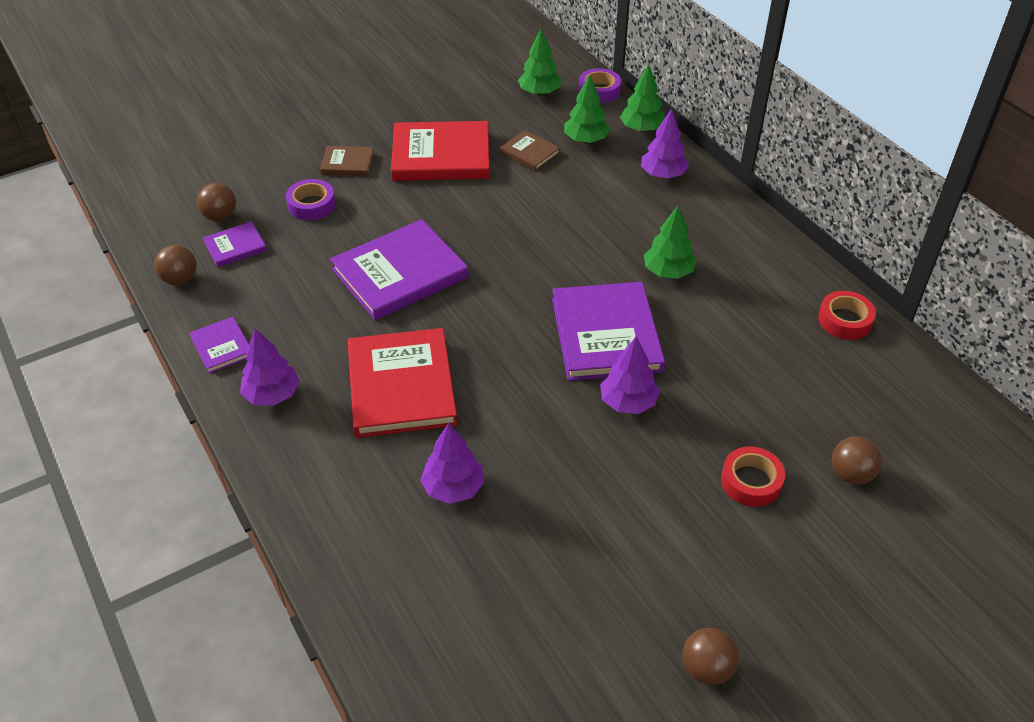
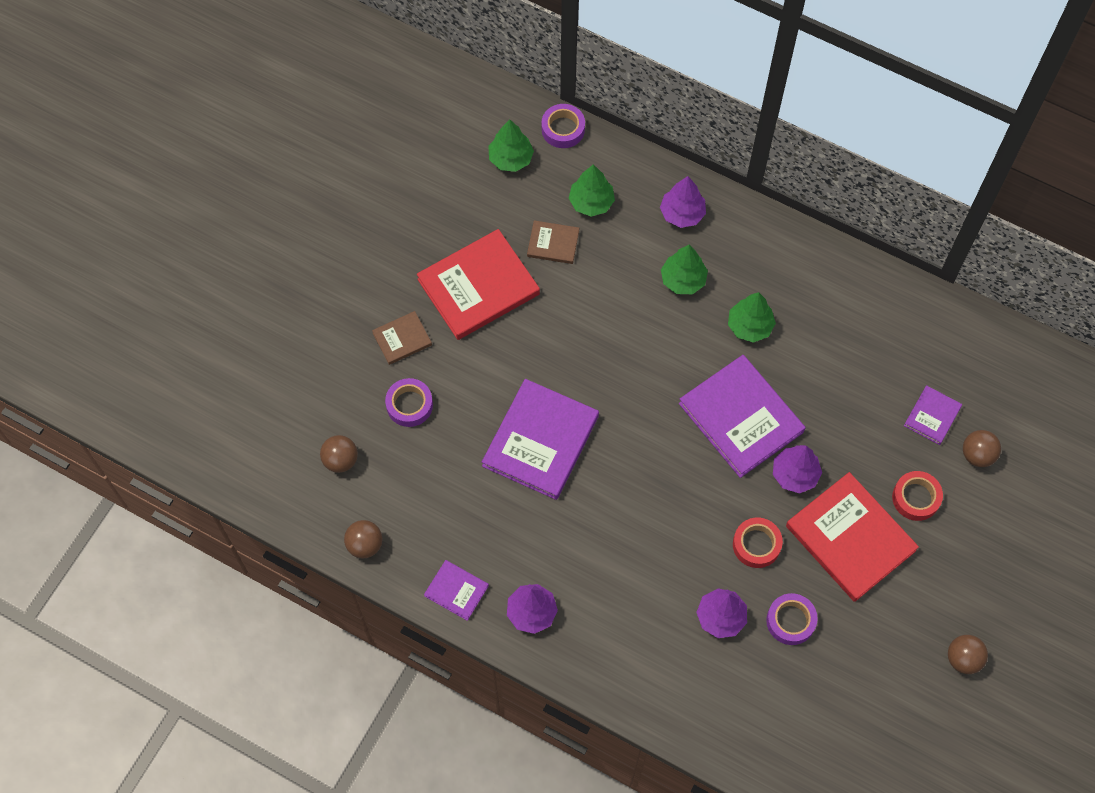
camera: 30 degrees left, 20 degrees up
(235, 246) = (382, 485): purple book -> purple book (932, 416)
(401, 386) = (622, 551): red book -> red book (850, 538)
(526, 528) = (790, 621): none -> purple tape
(641, 129) = (630, 163): green tree -> green tree (683, 280)
(845, 320) = (906, 308): red tape -> red tape (756, 544)

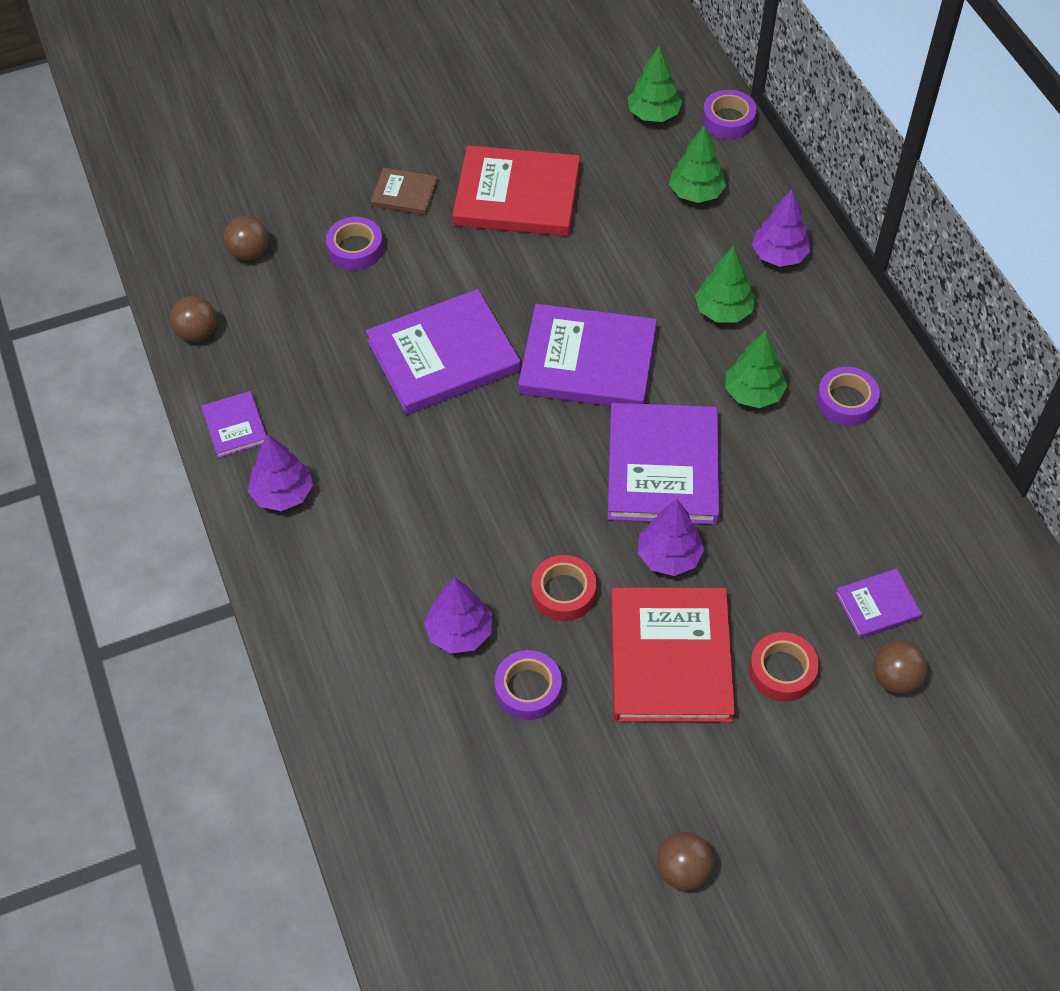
camera: 40 degrees right, 10 degrees down
(553, 243) = (624, 204): brown book -> none
(633, 377) = (588, 361): none -> purple book
(807, 291) = (846, 401): none -> purple tape

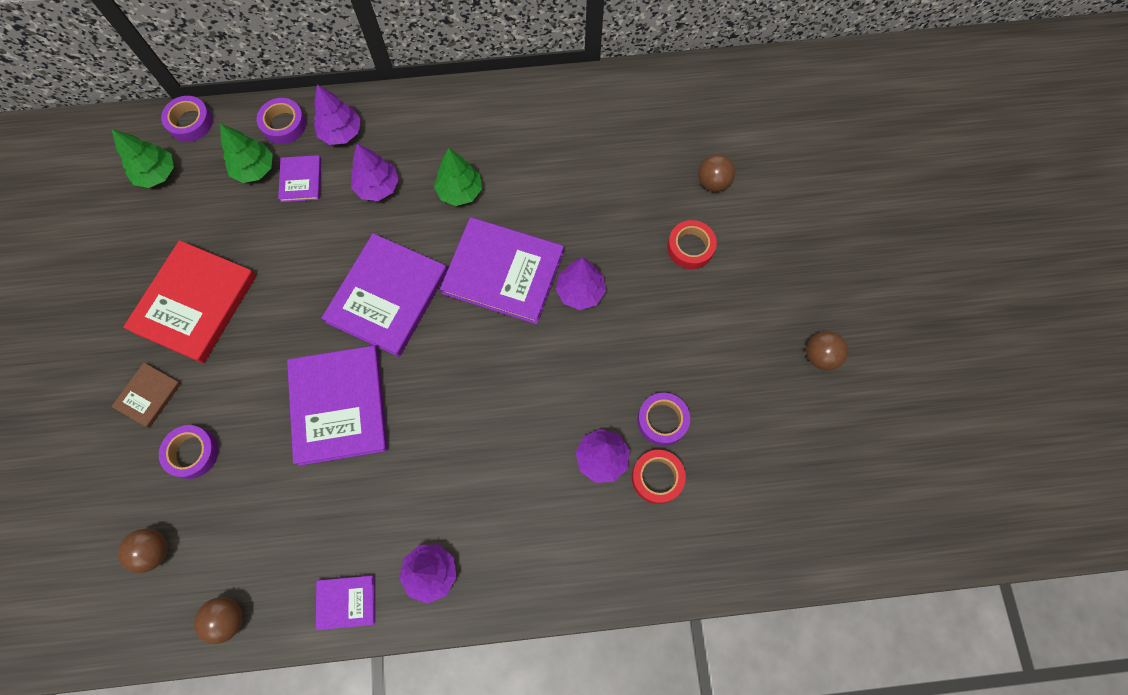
camera: 75 degrees left, 15 degrees up
(563, 592) = (589, 373): red tape -> red tape (657, 477)
(670, 658) = (662, 316): red book -> none
(723, 311) = (377, 187): green tree -> purple tree
(846, 401) = (488, 134): purple tape -> purple tape (284, 124)
(877, 605) = (656, 173): purple book -> purple book (301, 180)

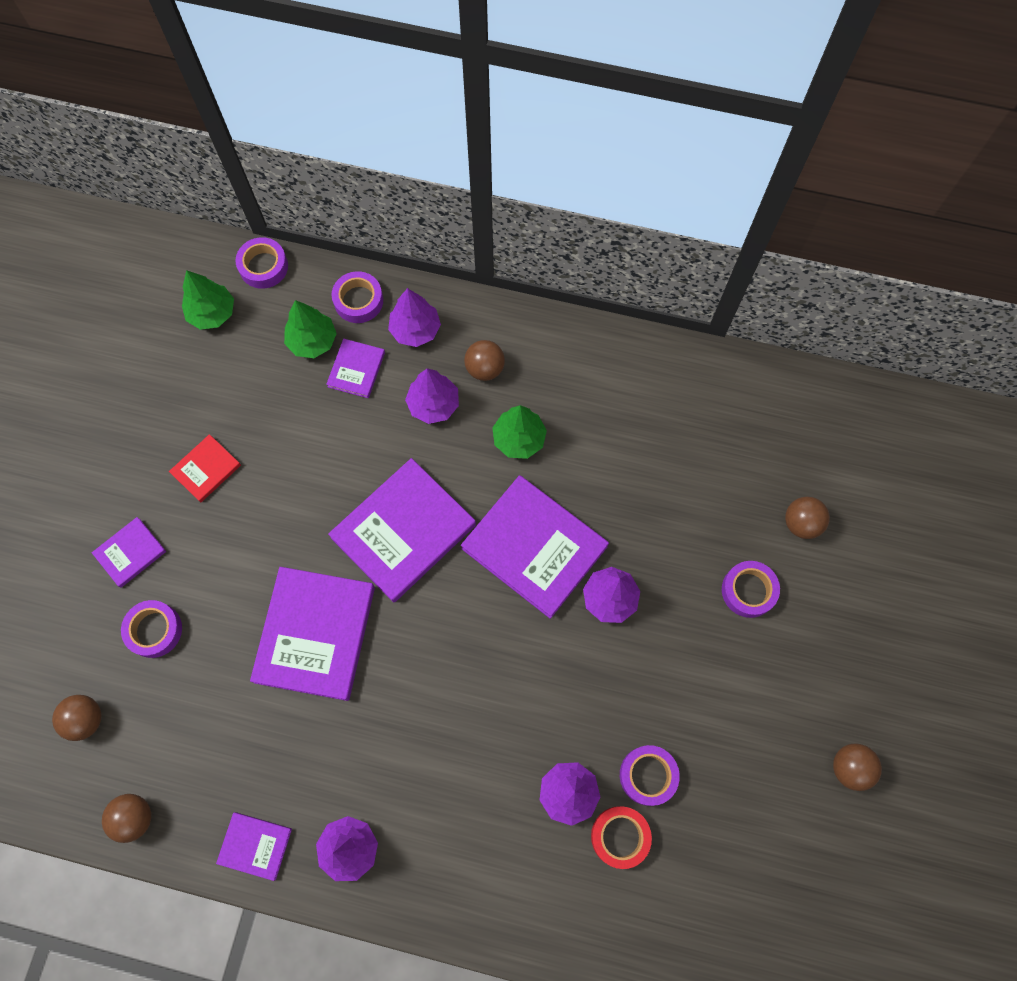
camera: 20 degrees right, 0 degrees up
(148, 395) = (130, 553): brown book -> purple book
(195, 303) = (206, 469): red book -> red book, size x0.49
(411, 145) = (485, 368): none -> brown ball
(690, 247) = (748, 590): red tape -> purple tape

